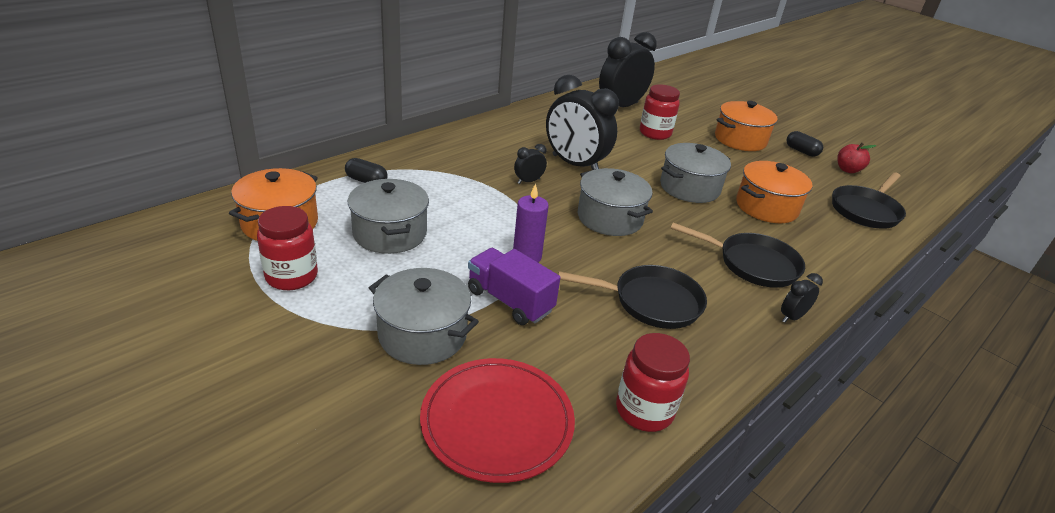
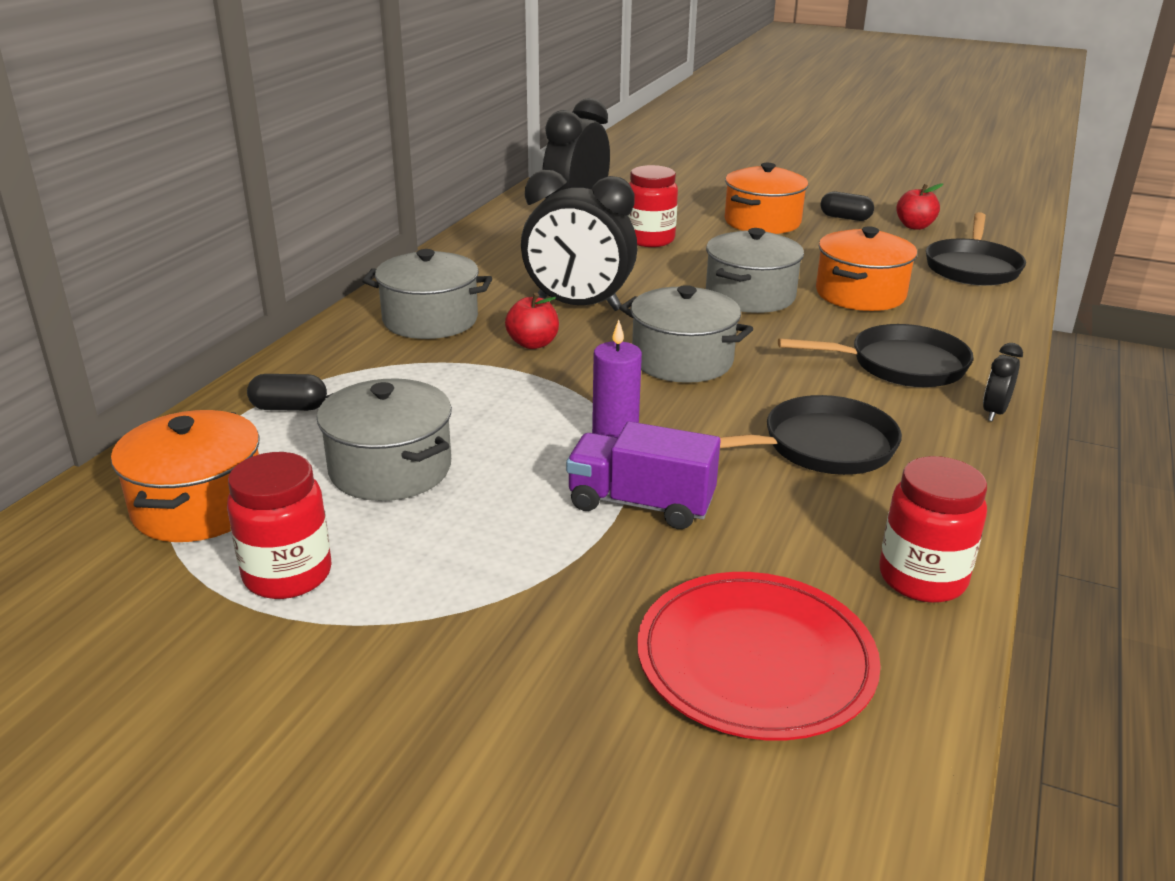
camera: 20 degrees left, 5 degrees down
(422, 334) = (558, 587): grey pot -> grey pot (430, 320)
(528, 181) = (533, 344): black clock -> red apple

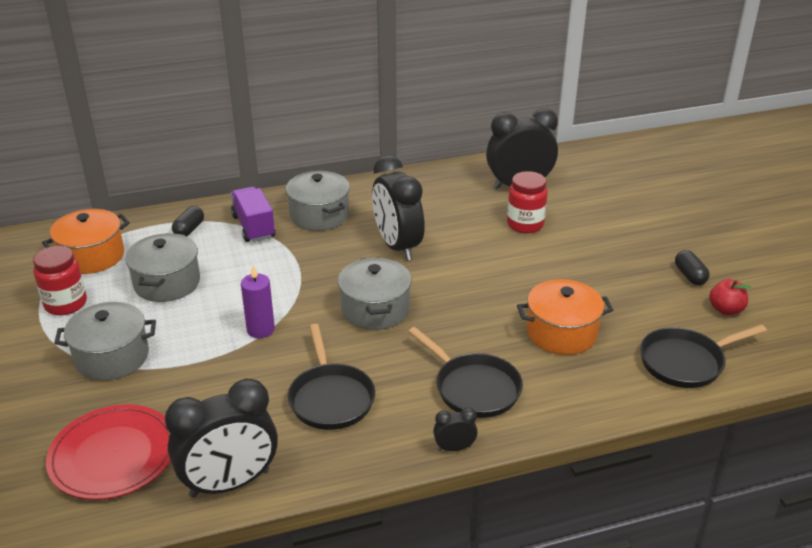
camera: 50 degrees right, 5 degrees up
(289, 408) = (189, 230): black capsule -> black capsule turned 60 degrees clockwise
(533, 344) = (333, 256): red apple -> none
(641, 504) = (209, 365): purple truck -> purple truck (254, 227)
(750, 296) = (495, 294): grey pot -> grey pot (112, 357)
(762, 222) = (624, 248): orange pot -> none
(820, 447) = (330, 398): black pan -> black pan turned 45 degrees clockwise
(922, 578) = (230, 483): red jar -> black clock

